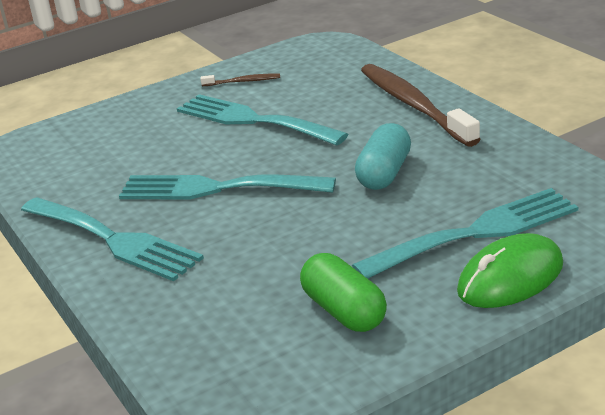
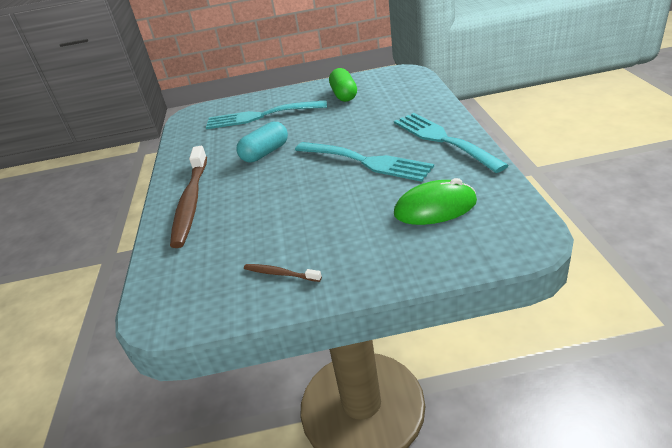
camera: 155 degrees left, 5 degrees up
(252, 120) = (306, 217): turquoise fork -> none
(510, 278) = (270, 98): green mouse -> green mouse (435, 208)

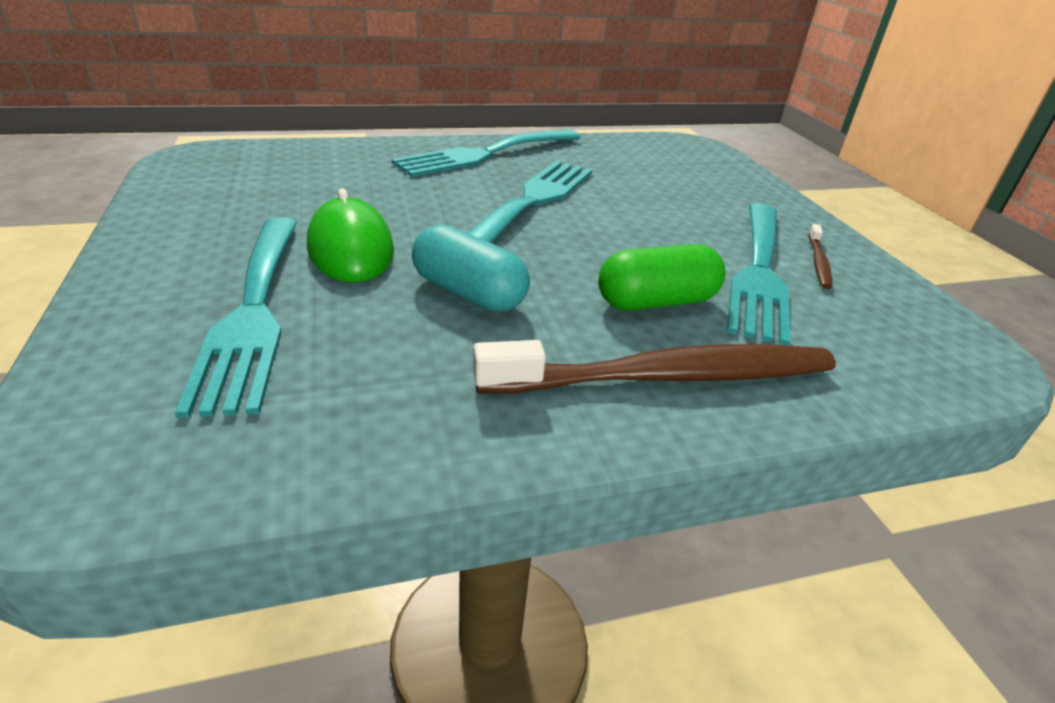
camera: 105 degrees left, 0 degrees up
(270, 243) = (759, 272): none -> turquoise fork
(344, 95) = (241, 209): green capsule -> green capsule (656, 301)
(435, 208) = (649, 171): green mouse -> green mouse (351, 248)

